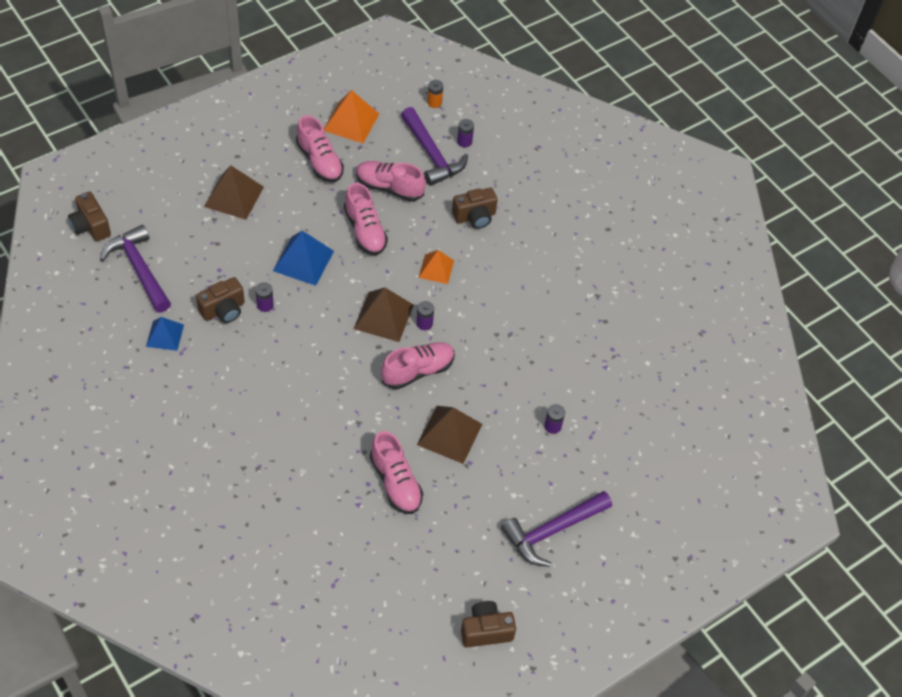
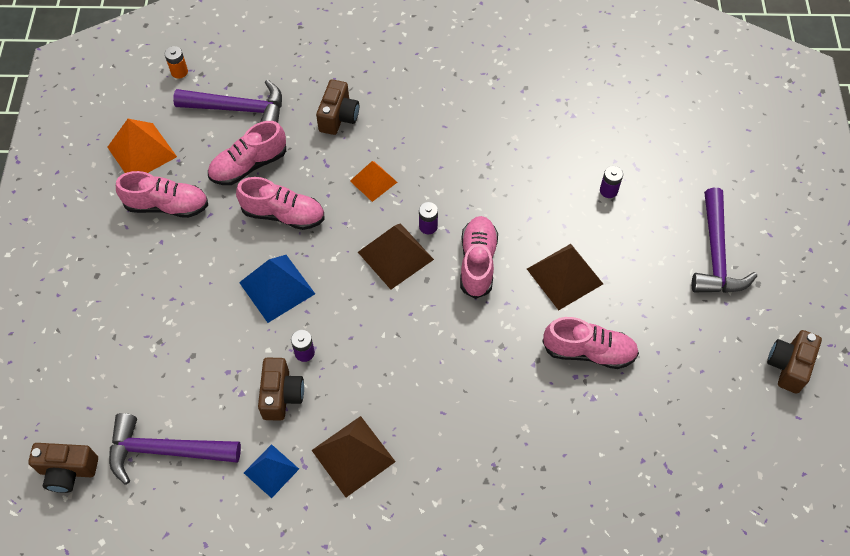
camera: 50 degrees left, 5 degrees up
(234, 196) = (146, 307): brown pyramid -> brown pyramid (353, 456)
(464, 142) = (246, 75): purple battery -> none

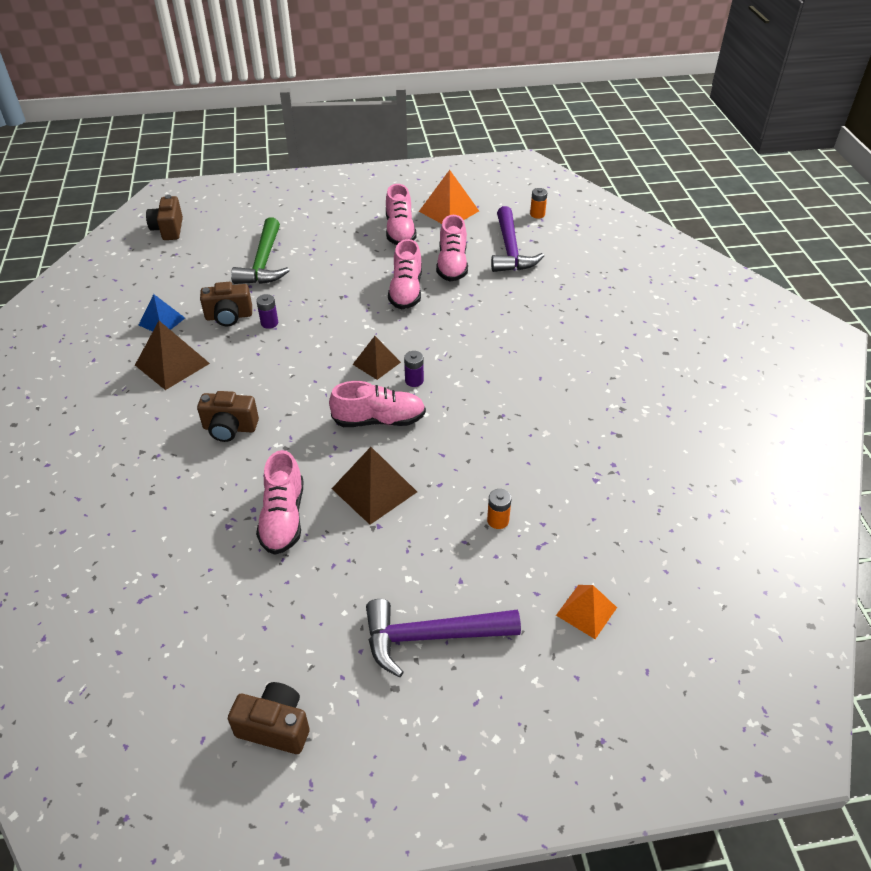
camera: 80 degrees right, 15 degrees down
(165, 450) = (182, 268): purple hammer -> none
(184, 355) = (263, 263): none -> green hammer
(249, 165) = (452, 265): pink shoe -> pink shoe turned 135 degrees counterclockwise
(277, 288) = (331, 299): blue pyramid -> none
(338, 117) = (524, 307): brown camera -> brown camera (230, 428)
(373, 181) = (457, 338): orange pyramid -> orange pyramid (586, 611)
(395, 255) = (376, 363): brown pyramid -> brown pyramid, size x0.65
(608, 190) = (498, 520): purple battery -> orange battery

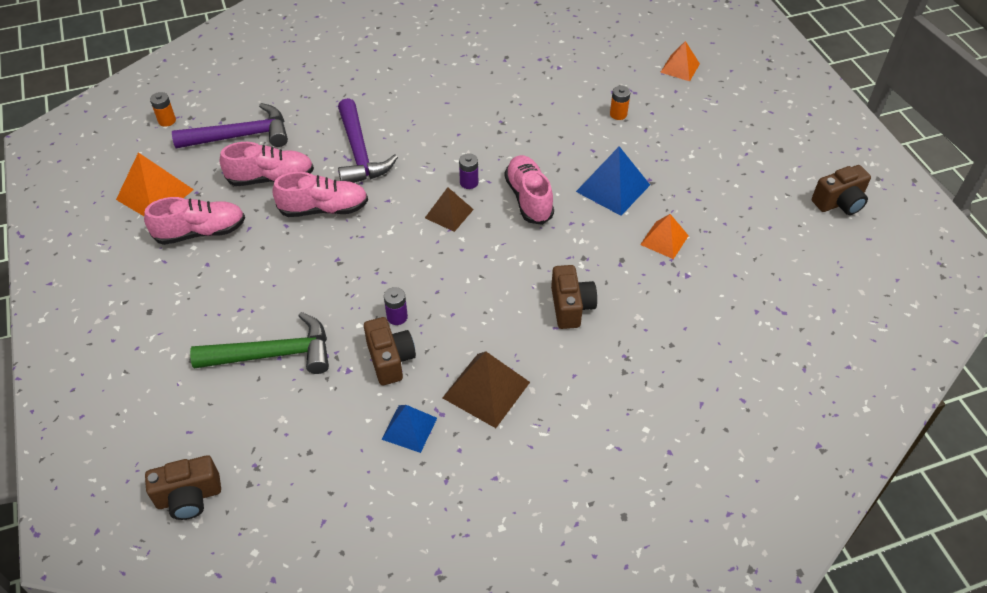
camera: 100 degrees left, 5 degrees up
(275, 727) = (839, 203): brown camera -> brown camera turned 120 degrees counterclockwise
(283, 518) = (664, 240): pink shoe -> orange pyramid
(374, 490) = (613, 188): brown pyramid -> blue pyramid
(431, 637) = (734, 137): purple hammer -> purple hammer (359, 153)

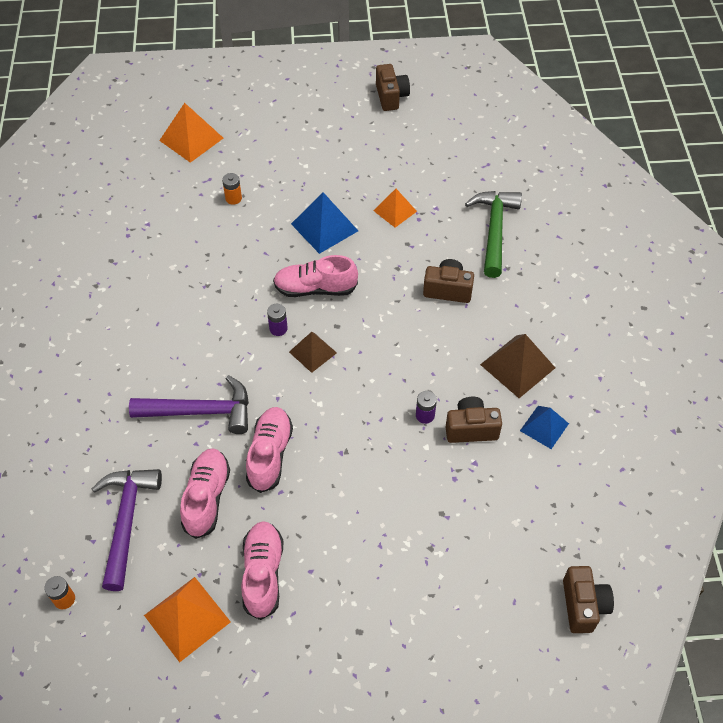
camera: 75 degrees left, 5 degrees up
(274, 354) = (442, 521): green hammer -> green hammer (494, 230)
(680, 68) = (191, 139): orange pyramid -> orange pyramid, size x1.54

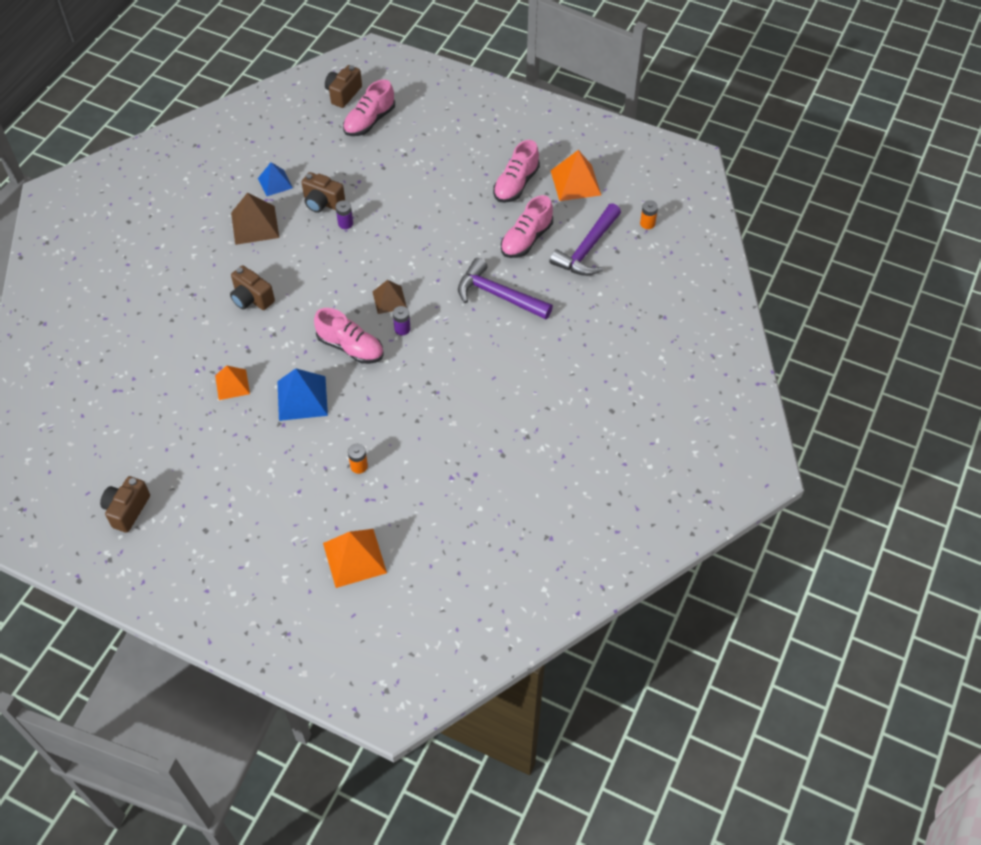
camera: 150 degrees left, 0 degrees up
(270, 454) = (468, 246): pink shoe -> pink shoe (369, 121)
(494, 230) = (170, 328): green hammer -> none

